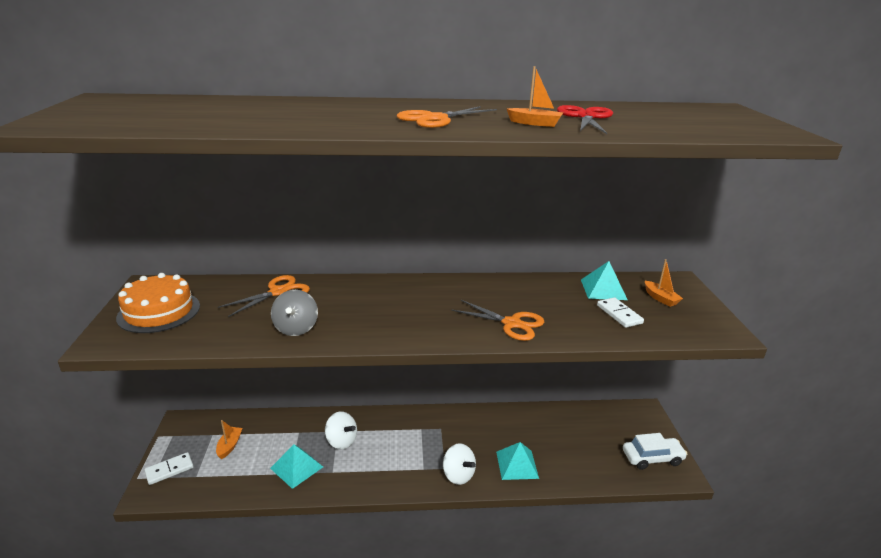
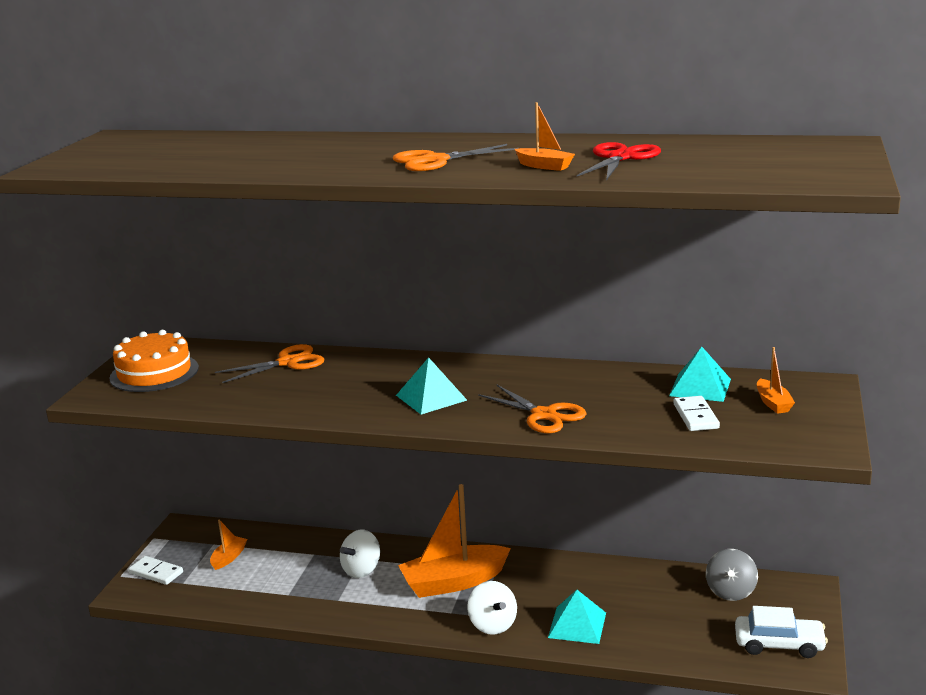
camera: 20 degrees right, 5 degrees down
(169, 470) = (156, 572): white domino -> white domino turned 45 degrees clockwise
(296, 328) = (289, 400): grey spinning top -> grey spinning top (730, 592)
(296, 467) = (298, 589): turquoise pyramid -> turquoise pyramid (431, 397)
(341, 441) = (361, 570): white spinning top -> white spinning top turned 75 degrees clockwise
(414, 441) = (454, 582): none -> orange boat

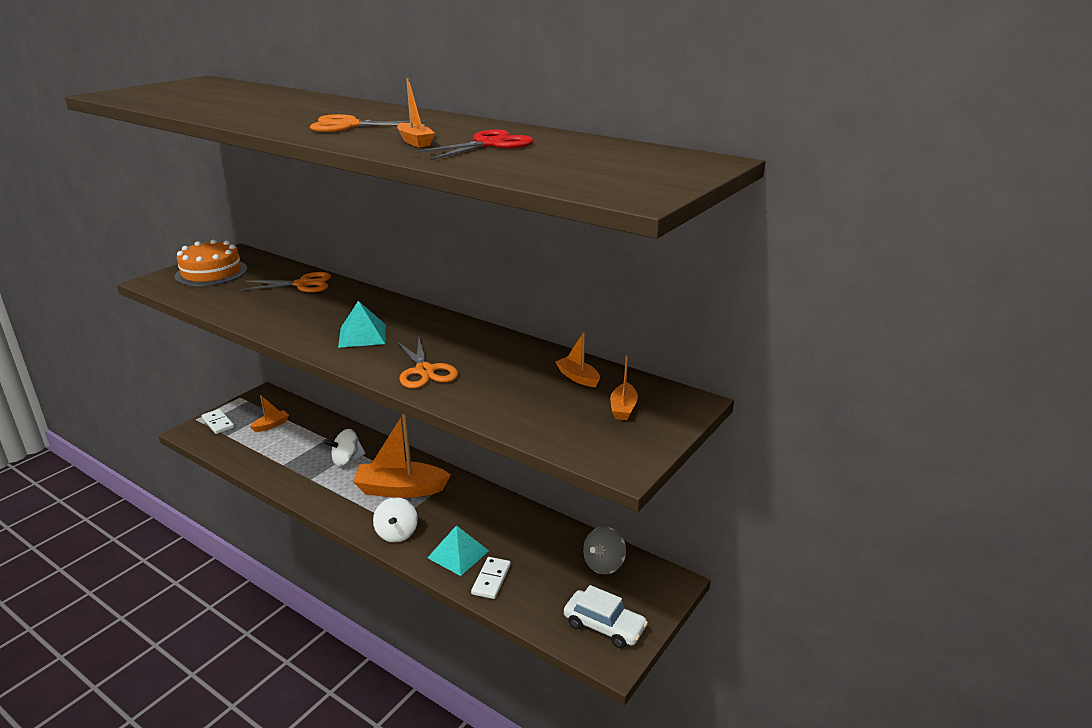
camera: 20 degrees right, 5 degrees up
(695, 416) = (542, 403): white domino -> white domino (491, 579)
(700, 387) = (578, 377): turquoise pyramid -> orange boat

